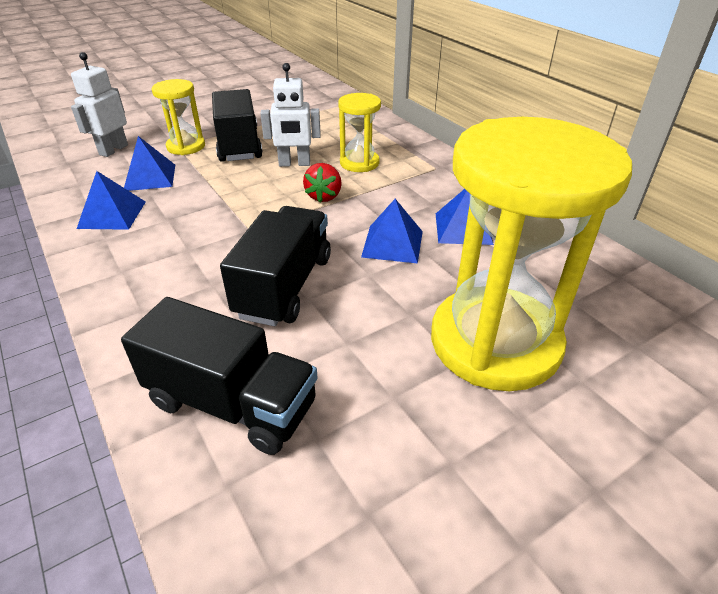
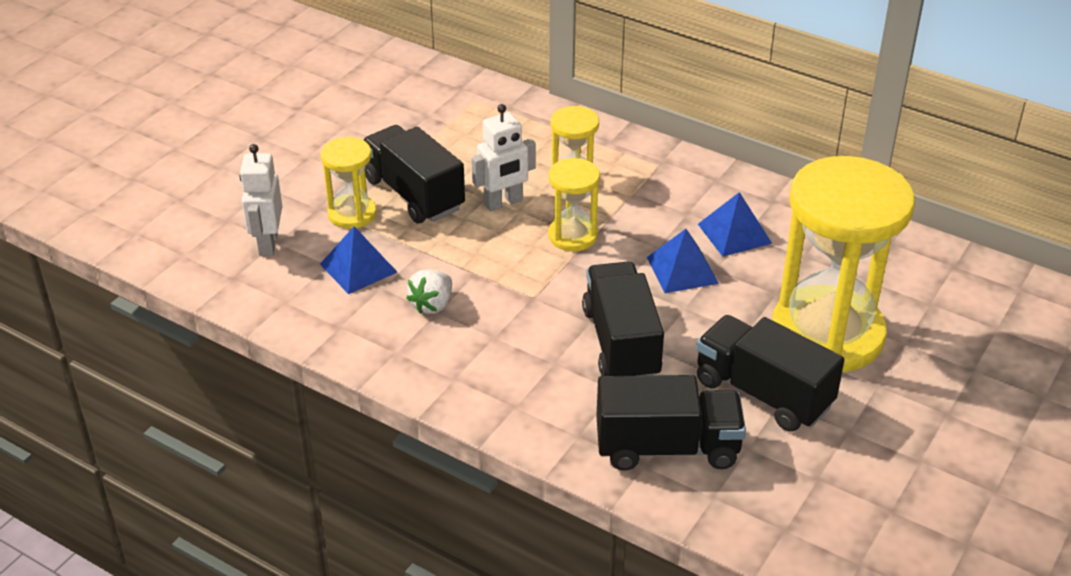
camera: 25 degrees left, 0 degrees up
(112, 214) = (371, 324): blue pyramid -> none
(169, 214) = (432, 305): none -> white strawberry
(324, 196) = (573, 236): red strawberry -> yellow hourglass
(380, 381) = (763, 393): none -> black truck

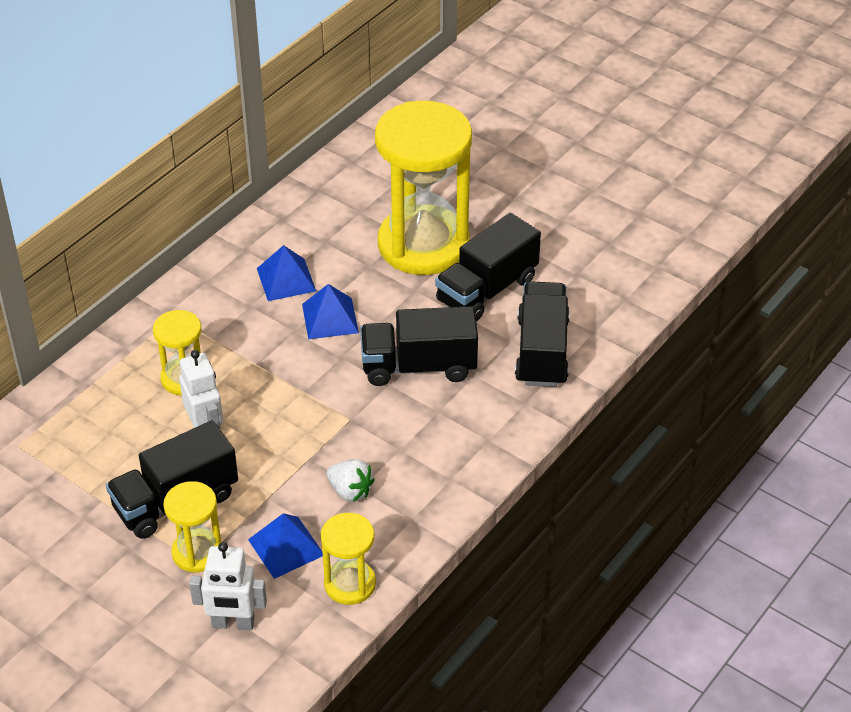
camera: 85 degrees left, 5 degrees up
(573, 236) = (268, 385): yellow hourglass -> yellow hourglass (350, 584)

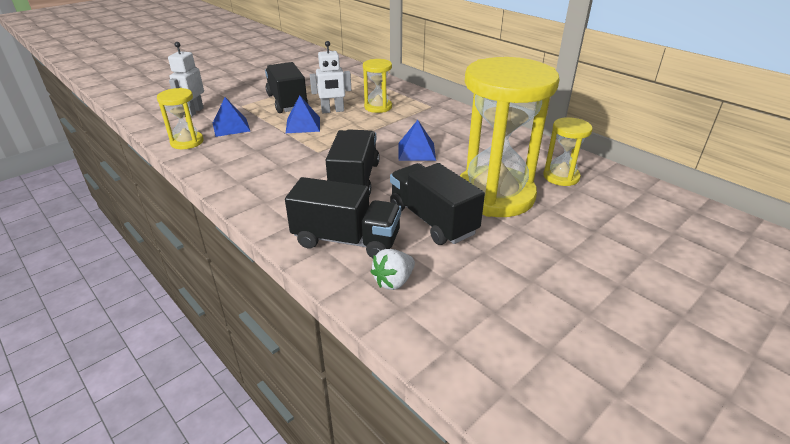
camera: 100 degrees right, 10 degrees down
(197, 552) = (248, 106): yellow hourglass -> yellow hourglass (561, 177)
(286, 279) = (459, 139): blue pyramid -> blue pyramid (303, 125)
(350, 491) = (257, 147): white strawberry -> white strawberry (393, 281)

